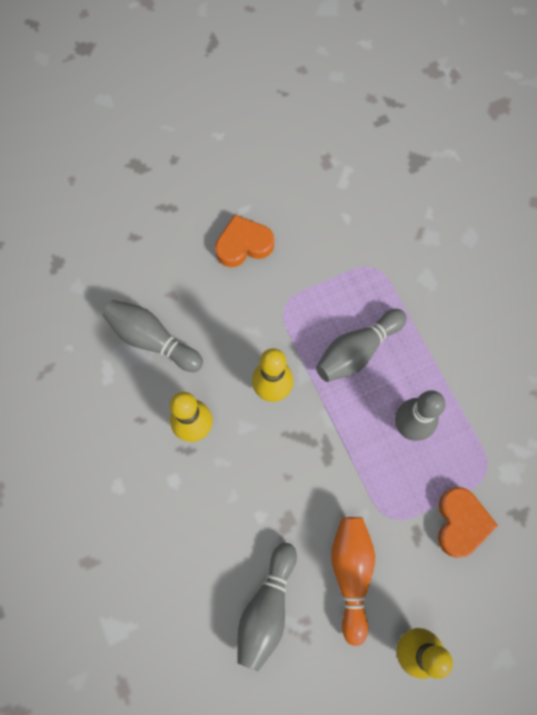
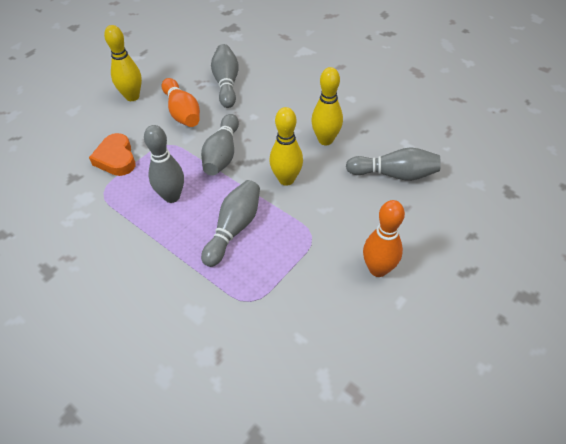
camera: 155 degrees right, 20 degrees down
(243, 245) = (378, 269): orange heart -> orange bowling pin
(328, 465) = (222, 154): none -> grey bowling pin

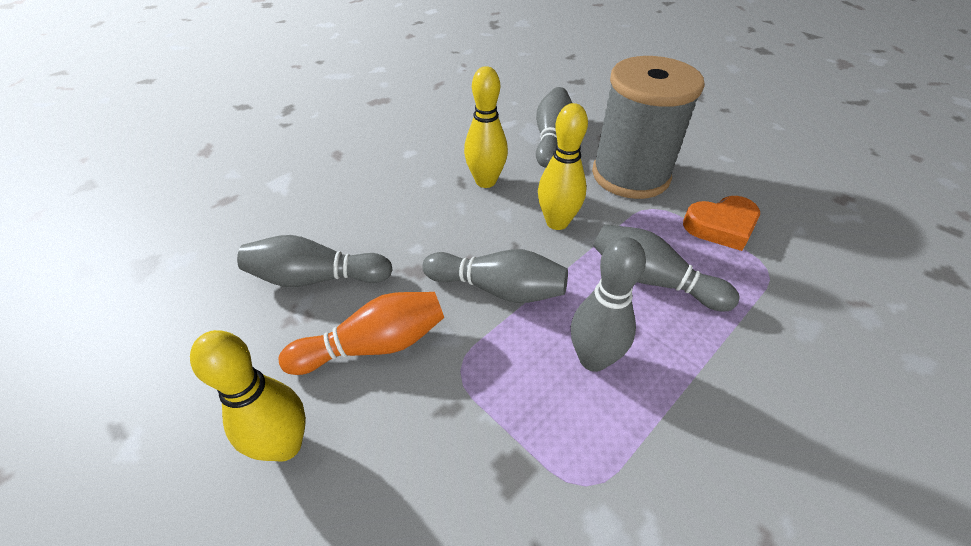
camera: 85 degrees left, 5 degrees down
(116, 158) = (488, 466): orange heart -> orange heart (721, 227)
(353, 225) = (630, 175): none -> grey spool
(378, 269) = (690, 166): orange bowling pin -> none

